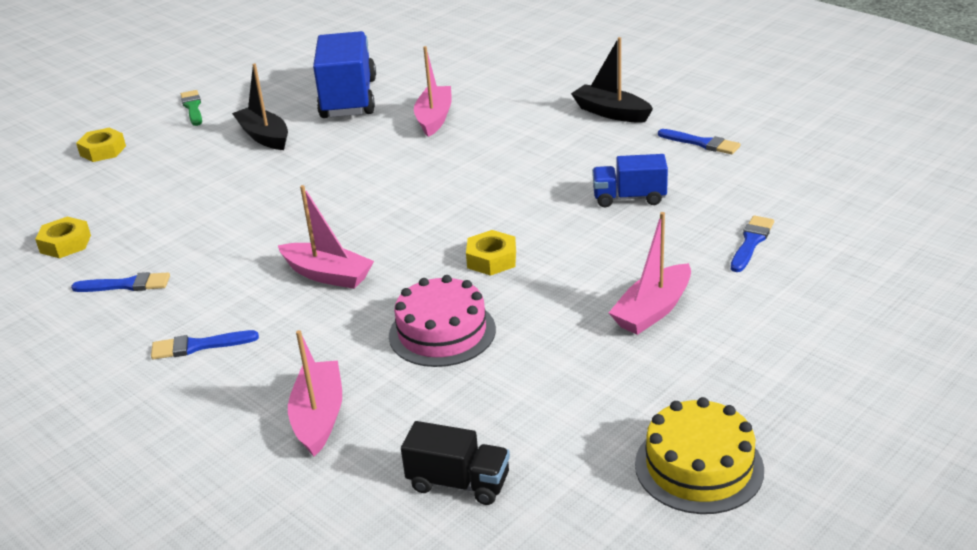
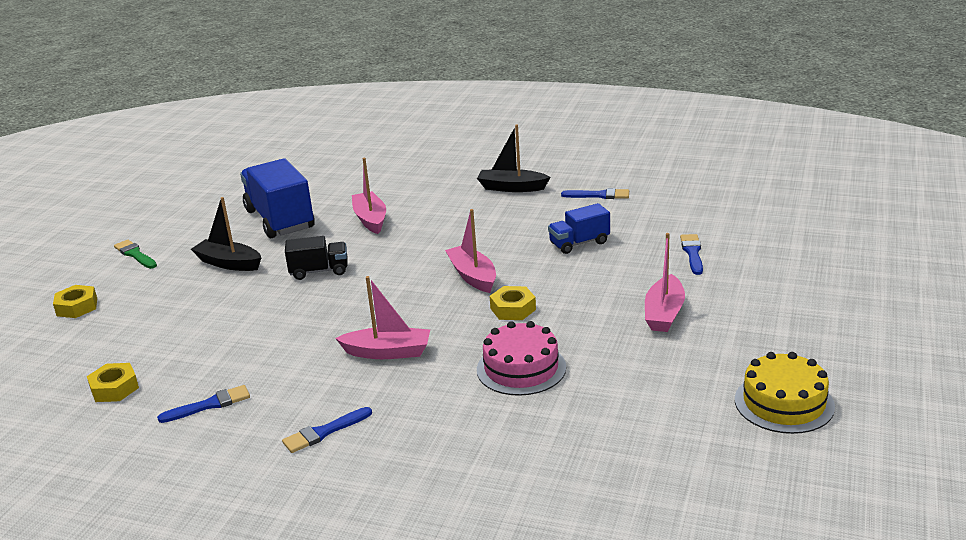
camera: 25 degrees left, 5 degrees down
(319, 417) = (478, 453): pink boat -> pink boat (473, 276)
(459, 483) = (628, 464): black truck -> black truck (319, 271)

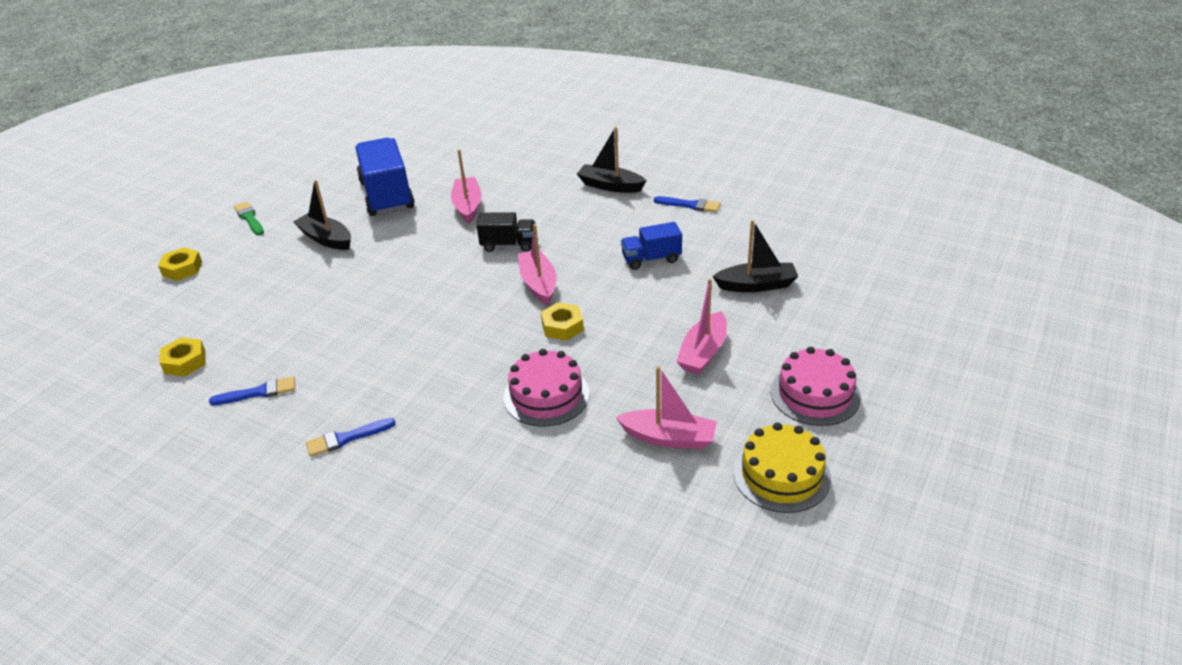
camera: 10 degrees right, 10 degrees up
(319, 271) = (402, 258): black truck -> black truck (508, 244)
(387, 352) = (432, 358): pink boat -> pink boat (668, 438)
(692, 253) = (756, 285): blue brush -> black boat
(787, 334) = (815, 394): none -> pink cake

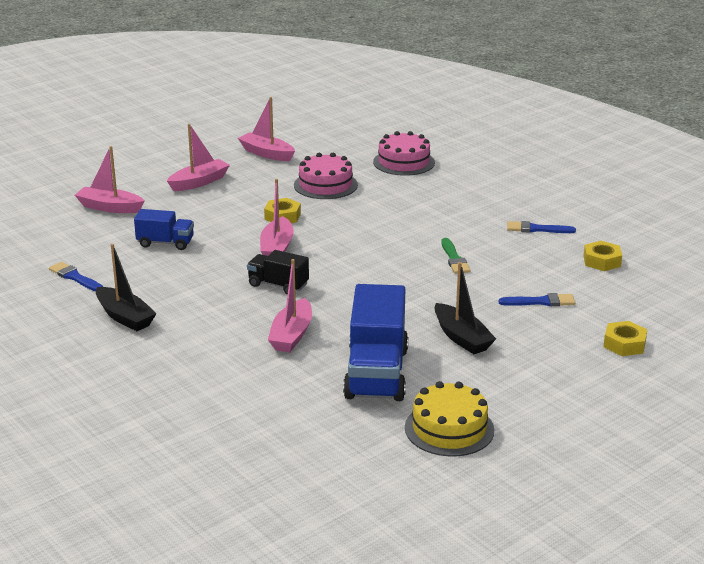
camera: 160 degrees left, 10 degrees down
(249, 218) = (552, 388): green brush -> green brush (454, 259)
(346, 438) = (473, 193): blue brush -> blue brush (541, 302)
(756, 285) = (110, 207): black boat -> pink boat
(781, 475) = (221, 131): yellow cake -> yellow cake (449, 429)
(815, 394) = (157, 152): pink cake -> pink cake (404, 162)

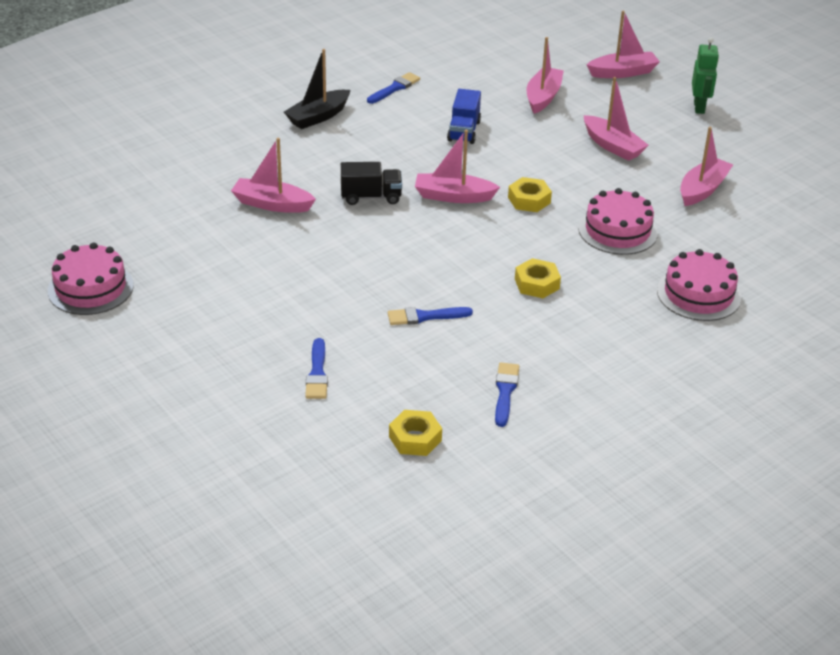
camera: 90 degrees right, 10 degrees up
(74, 174) = (622, 72): none -> pink boat
(141, 148) = (699, 107): none -> green robot
(278, 285) = (371, 197): black truck -> black truck turned 60 degrees clockwise
(376, 373) = (193, 251): blue truck -> none
(449, 429) = (90, 288): yellow cake -> pink cake
(454, 259) = (425, 316): green brush -> blue brush
(461, 337) = (249, 308): black boat -> none
(624, 344) = (213, 426): yellow nut -> yellow nut (537, 284)

